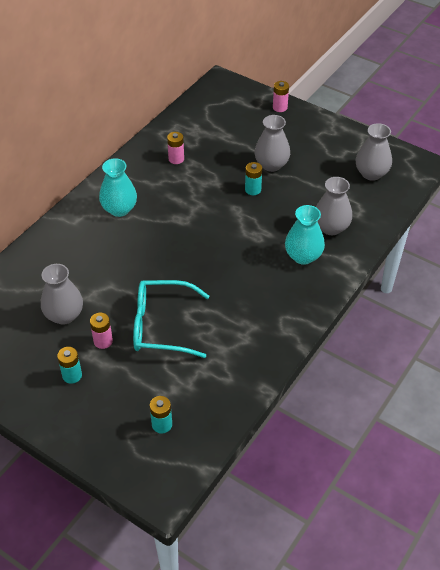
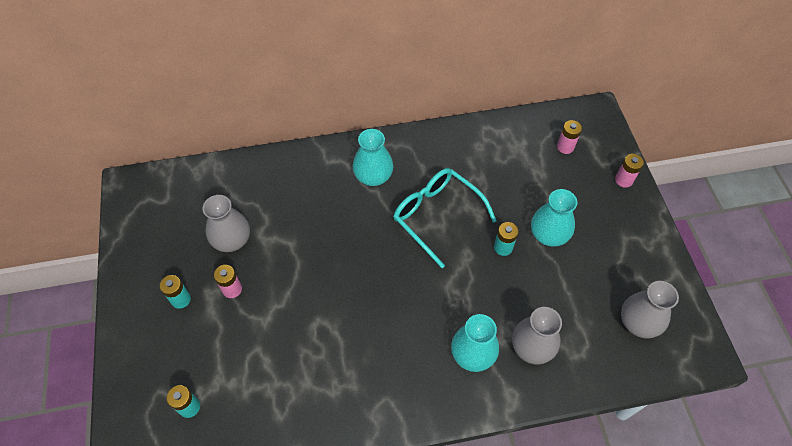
camera: 45 degrees right, 10 degrees up
(162, 326) = (287, 316): turquoise glasses -> turquoise glasses (437, 216)
(176, 159) = (470, 163): pink battery -> pink battery (565, 147)
(271, 165) = (548, 235): grey vase -> turquoise vase

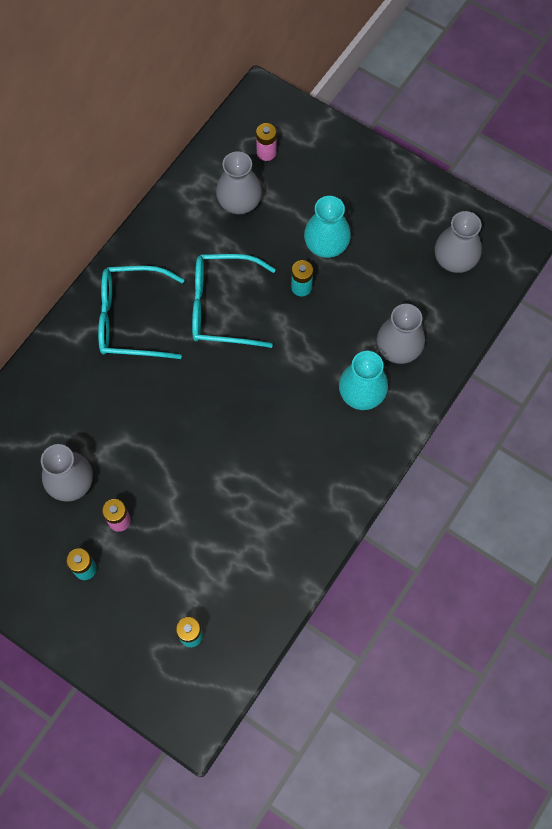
camera: 45 degrees left, 10 degrees up
(373, 177) = (132, 319): turquoise vase -> turquoise glasses
(515, 163) = (239, 203): none -> grey vase
(623, 180) = (340, 145): pink battery -> none

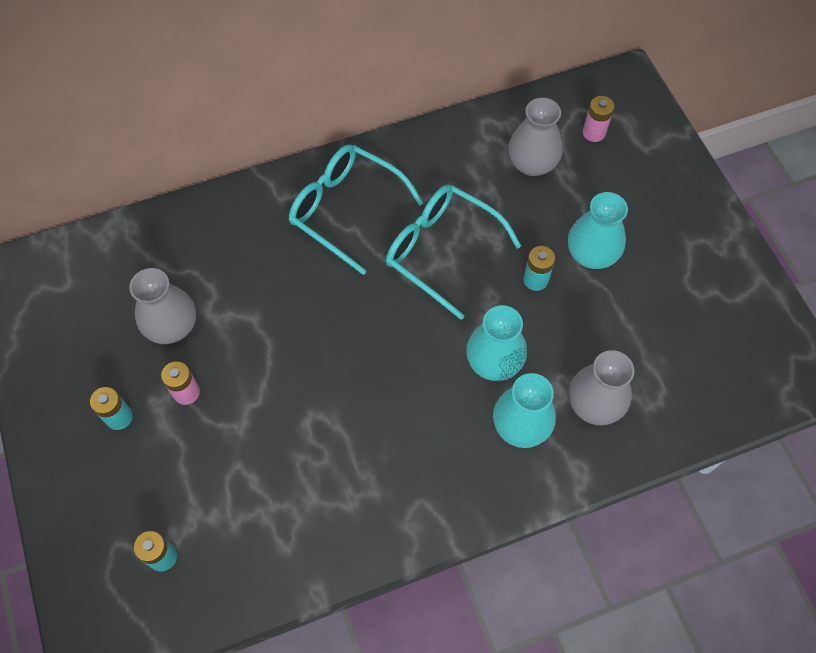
camera: 35 degrees right, 5 degrees down
(314, 362) = (494, 362): none -> turquoise vase
(454, 260) = (722, 350): grey vase -> none

